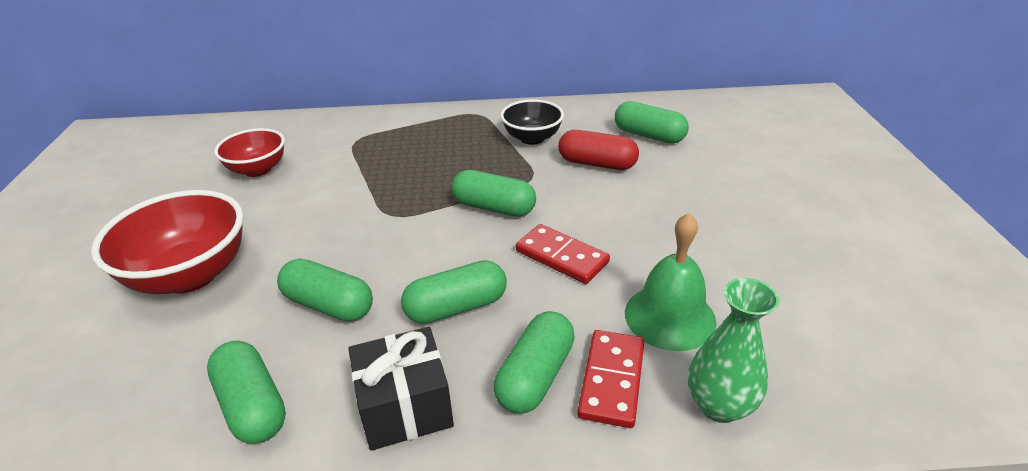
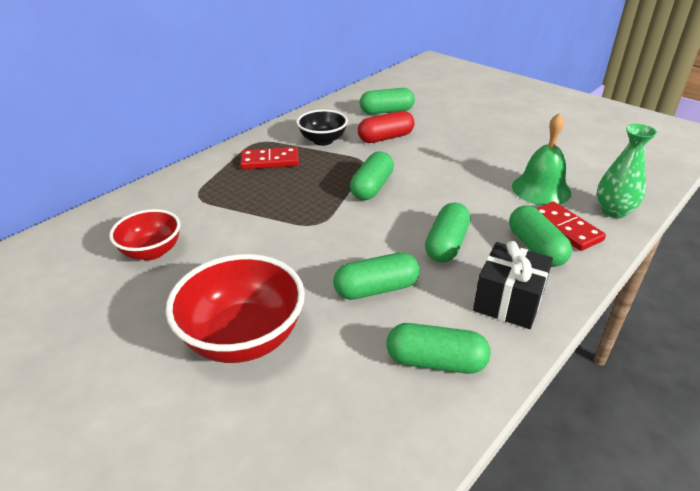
camera: 45 degrees left, 0 degrees up
(494, 207) = (372, 187): green capsule -> green capsule turned 45 degrees counterclockwise
(561, 257) = (452, 191): red domino -> red domino (270, 161)

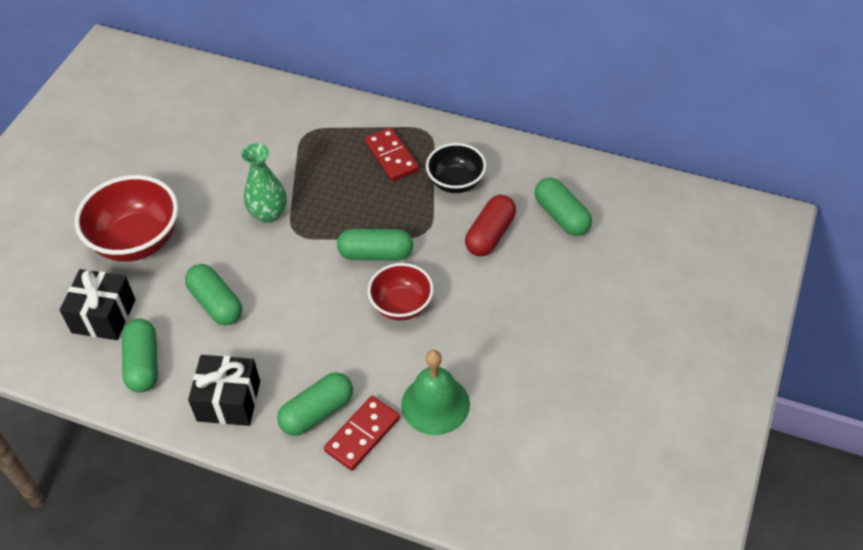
camera: 70 degrees right, 15 degrees up
(152, 252) = (217, 143): red bowl -> red bowl (401, 305)
(344, 388) = (104, 316): none -> black gift
(385, 138) = (490, 235): red capsule -> red capsule turned 75 degrees clockwise
(446, 244) = (297, 338): green capsule -> none
(613, 211) = (416, 479): green vase -> green vase (268, 214)

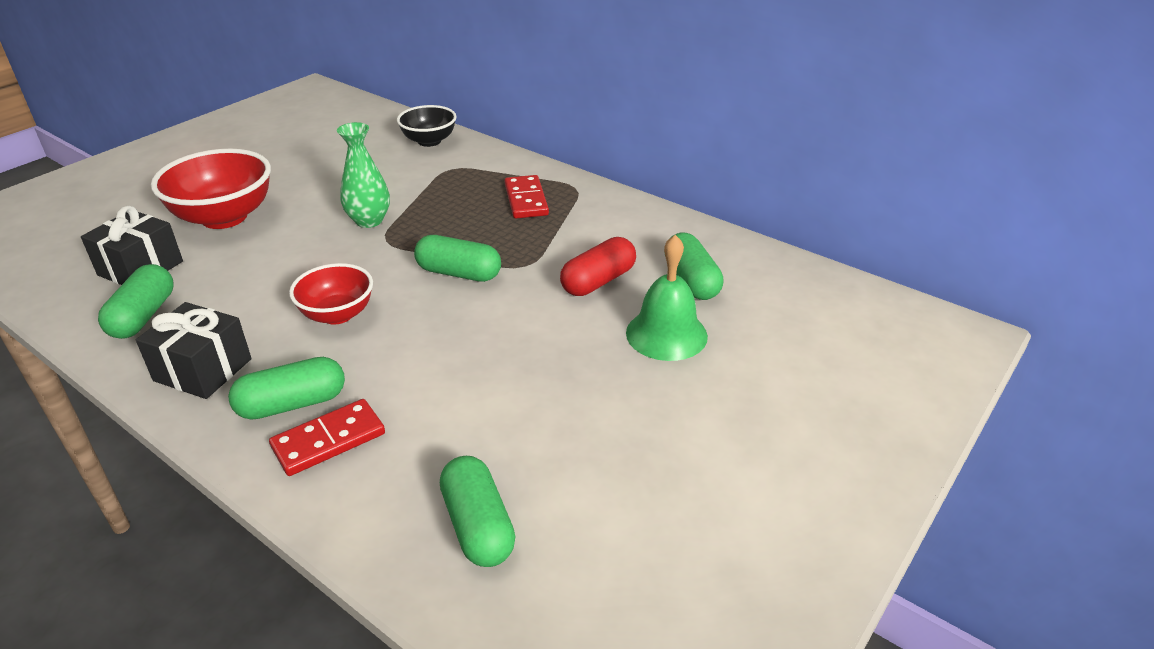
camera: 15 degrees right, 15 degrees down
(216, 303) = (260, 281): green capsule -> green capsule (478, 526)
(401, 305) = (458, 323): red bowl -> red bowl (337, 314)
(435, 404) = (438, 429): green bell -> green bell (666, 334)
(456, 182) = (583, 231): black bowl -> black bowl (429, 141)

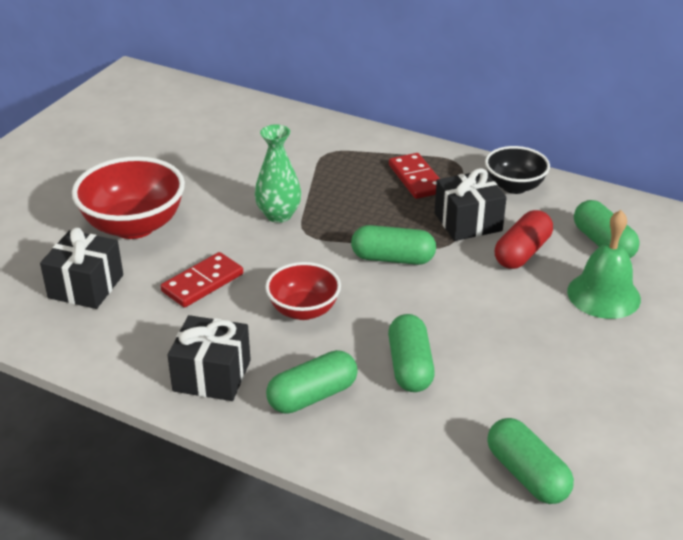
camera: 10 degrees left, 0 degrees up
(143, 316) = (121, 332): green capsule -> green capsule (410, 366)
(329, 440) = (363, 423): red domino -> red domino (202, 283)
(429, 141) = (289, 124): black bowl -> black bowl (514, 186)
(556, 245) = (468, 222): none -> black gift

